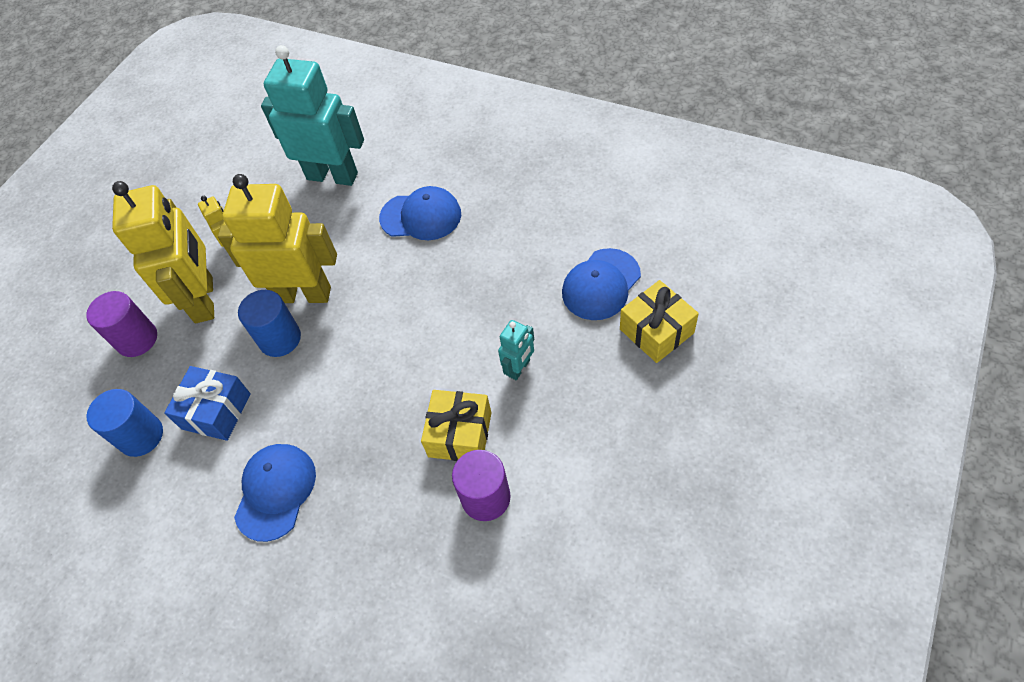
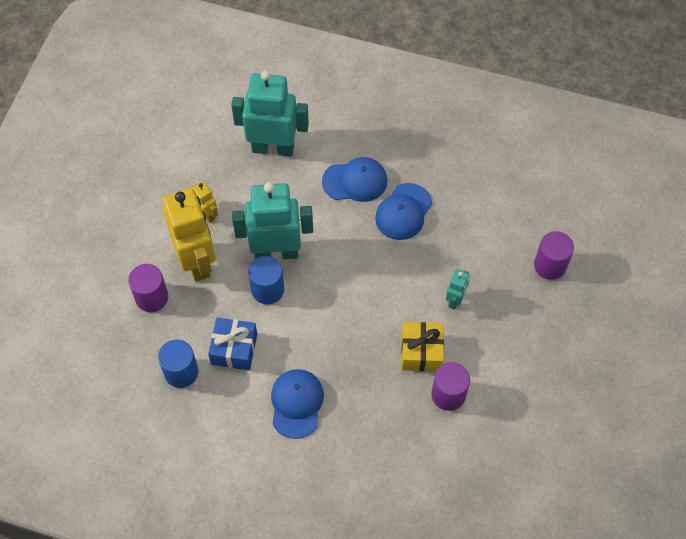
camera: 15 degrees left, 5 degrees up
(303, 294) = (276, 252): yellow robot -> turquoise robot
(601, 284) = (504, 231): blue cap -> blue cap (403, 212)
(656, 331) = (550, 265): yellow gift -> purple cylinder

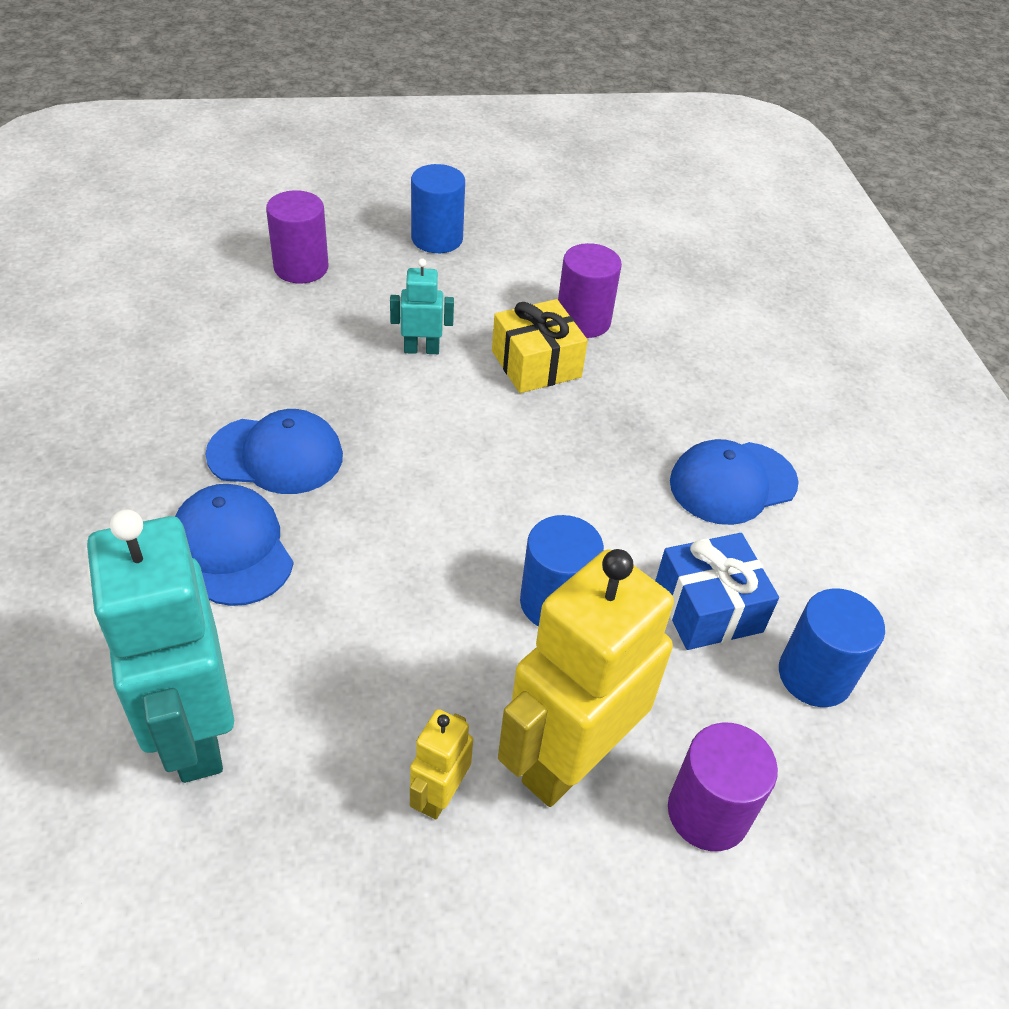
camera: 120 degrees left, 15 degrees down
(276, 252) = (465, 620): turquoise robot -> none
(556, 348) = (437, 239): none -> blue cylinder

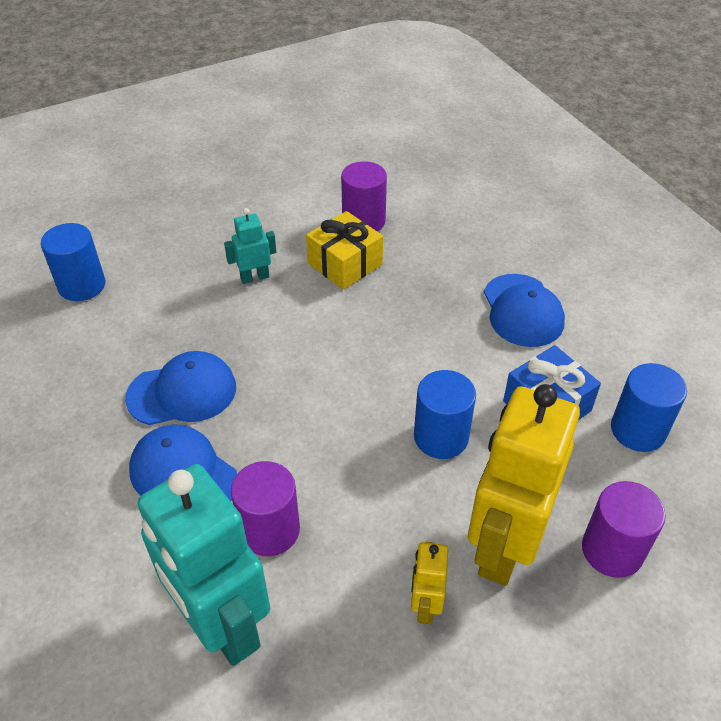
camera: 15 degrees left, 0 degrees up
(301, 268) = (130, 239): purple cylinder -> purple cylinder (270, 530)
(437, 239) = (225, 188): blue cylinder -> blue cylinder (82, 285)
(732, 483) = (522, 310): blue cap -> blue cap turned 60 degrees counterclockwise

